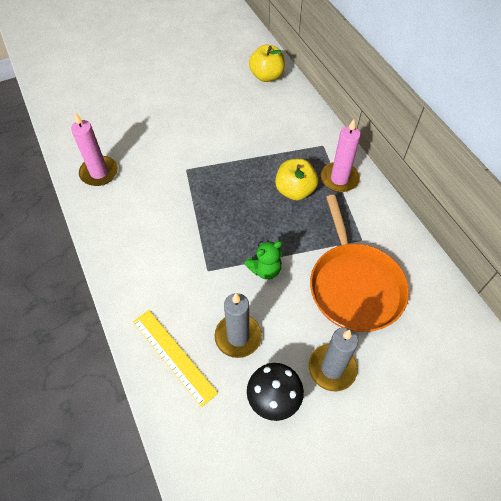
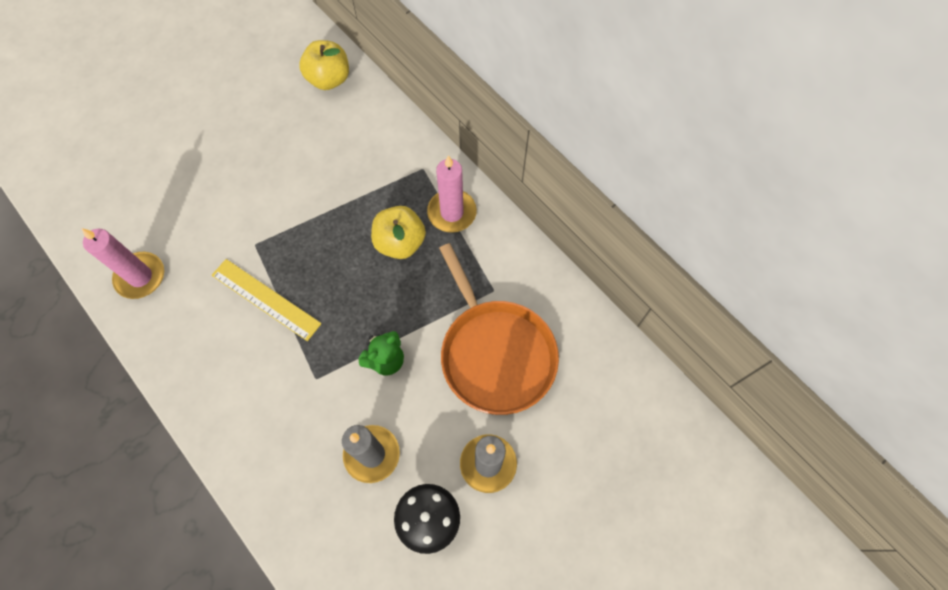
camera: 15 degrees left, 10 degrees up
(173, 356) = (301, 499): yellow ruler -> yellow ruler (266, 299)

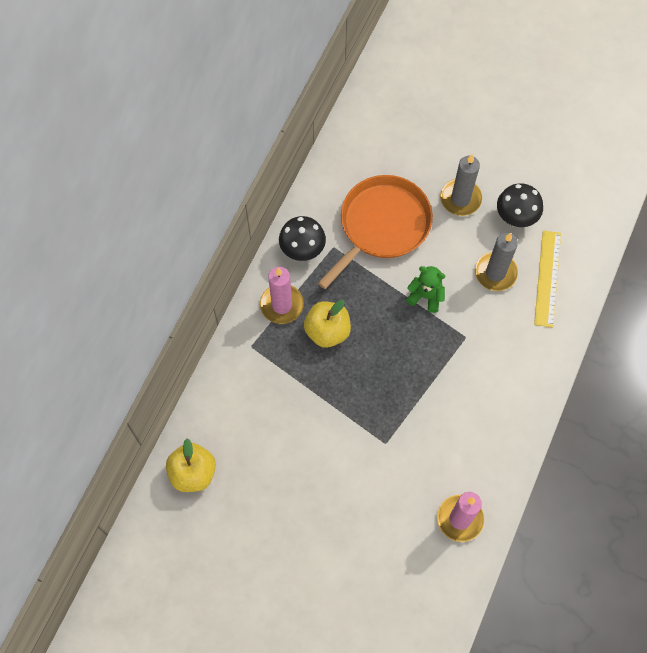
camera: 115 degrees left, 0 degrees up
(266, 299) = (426, 407): yellow ruler -> yellow ruler (547, 278)
(504, 257) = (302, 251): none -> black mushroom

